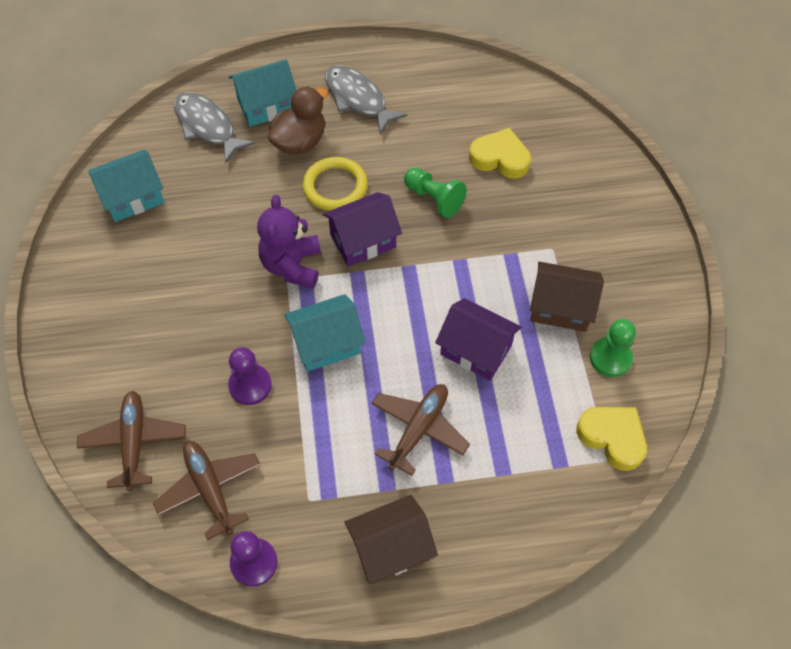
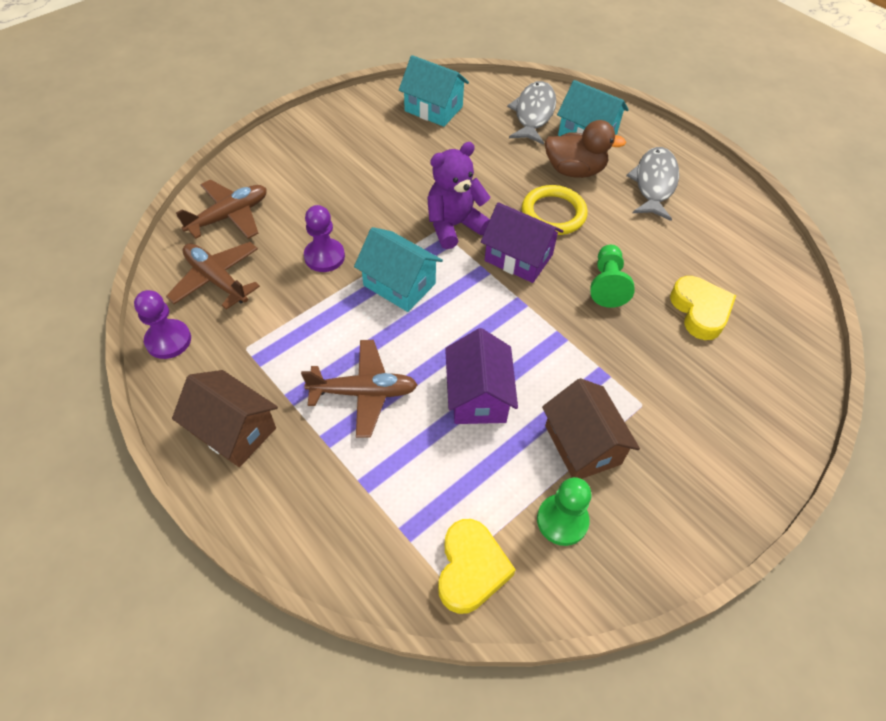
camera: 55 degrees right, 5 degrees down
(210, 489) = (217, 280): brown plane -> brown plane turned 75 degrees counterclockwise

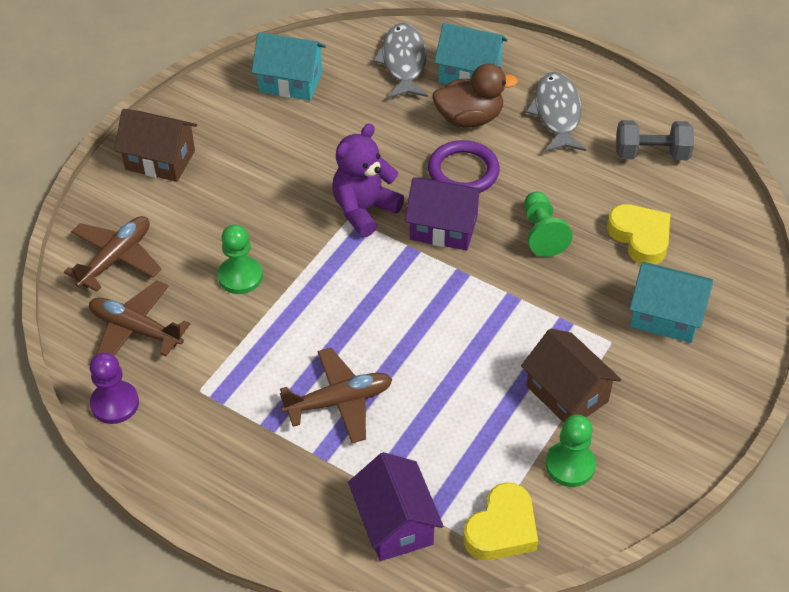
camera: 15 degrees left, 5 degrees down
(234, 430) = (225, 471): brown house -> brown house (160, 160)
(324, 256) = (240, 276): purple pawn -> green pawn
(399, 284) = (331, 286): turquoise house -> turquoise house (665, 316)
(471, 569) = (502, 529): yellow heart -> yellow heart turned 45 degrees clockwise
(478, 396) = (452, 375): purple house -> purple house (395, 523)
(553, 213) = (463, 171): yellow ring -> purple ring
(732, 238) = (651, 154): none -> grey dumbbell

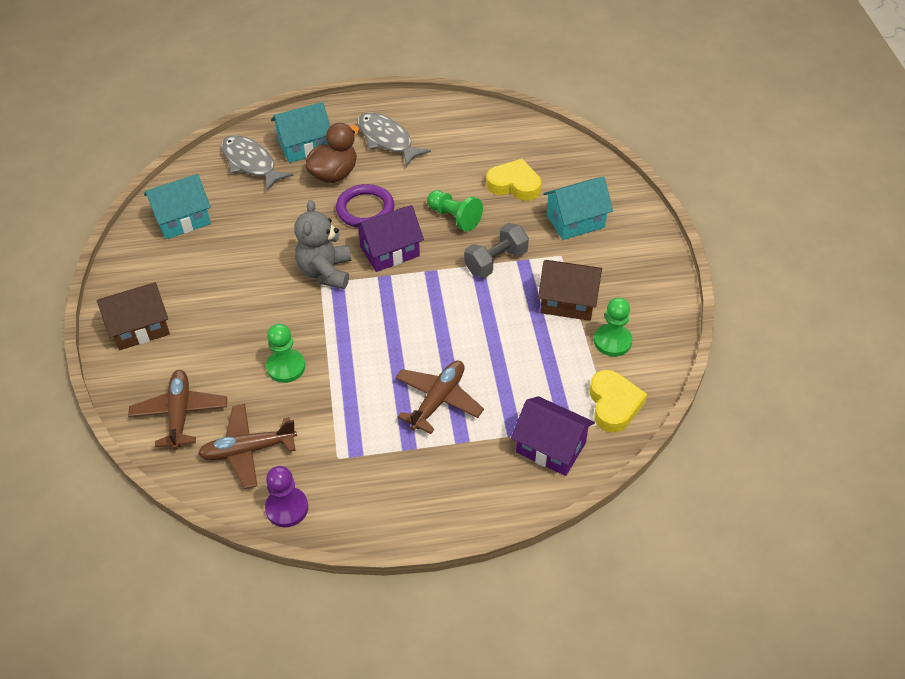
camera: 40 degrees left, 0 degrees up
(364, 210) = (325, 272): purple teddy bear -> grey teddy bear
(651, 154) = (469, 132): grey dumbbell -> grey dumbbell (496, 261)

